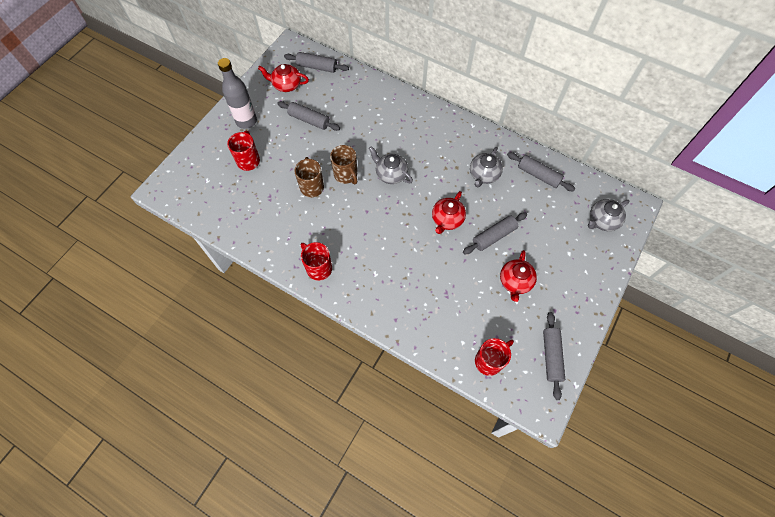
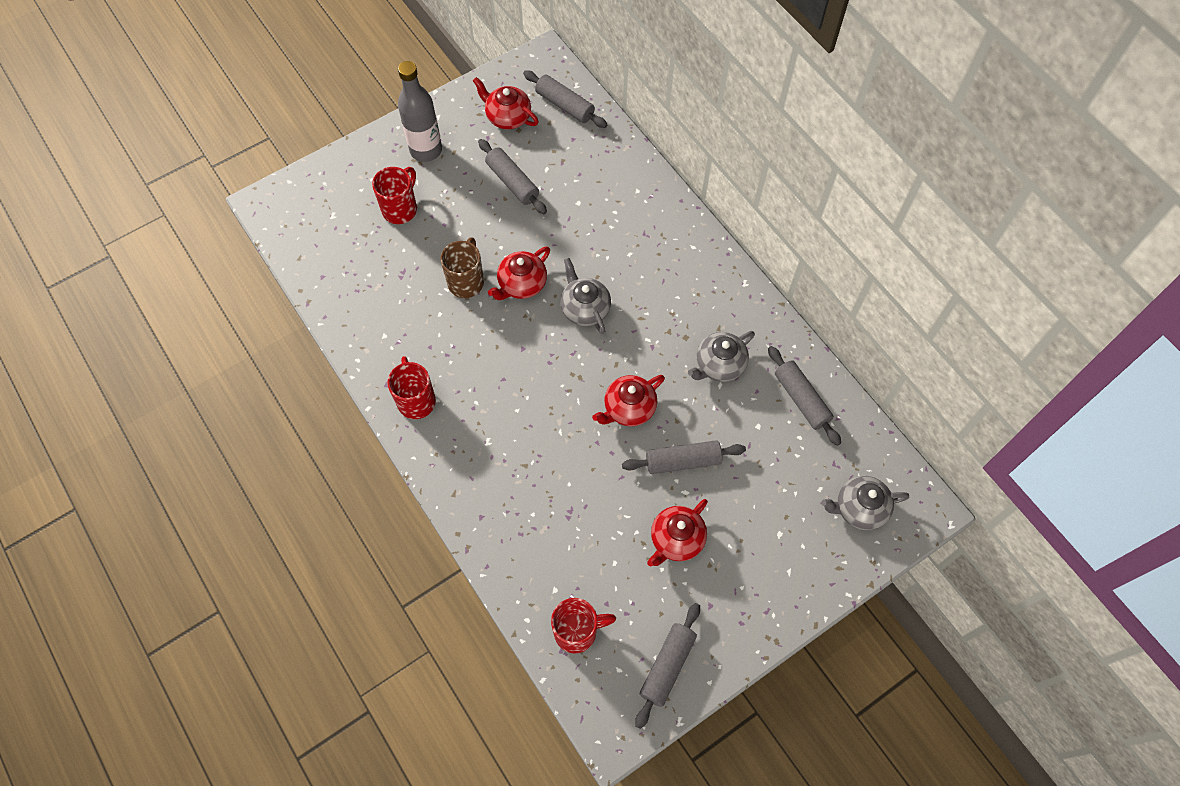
camera: 25 degrees right, 0 degrees up
(346, 175) = (521, 284): brown mug -> red teapot

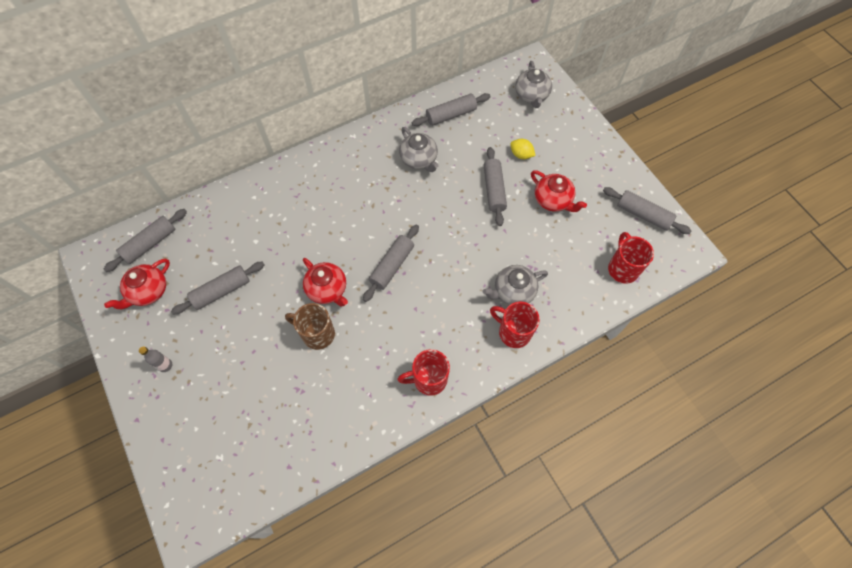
camera: 85 degrees left, 0 degrees up
(400, 209) = (227, 390): red mug -> red mug (513, 332)
(426, 150) = (165, 365): grey bottle -> grey bottle, size x0.45
(557, 348) = (392, 266): none -> grey rolling pin
(585, 308) = (358, 243): grey teapot -> grey teapot (513, 291)
(628, 408) = (449, 220): red teapot -> none
(747, 495) = (521, 155): none -> yellow lemon

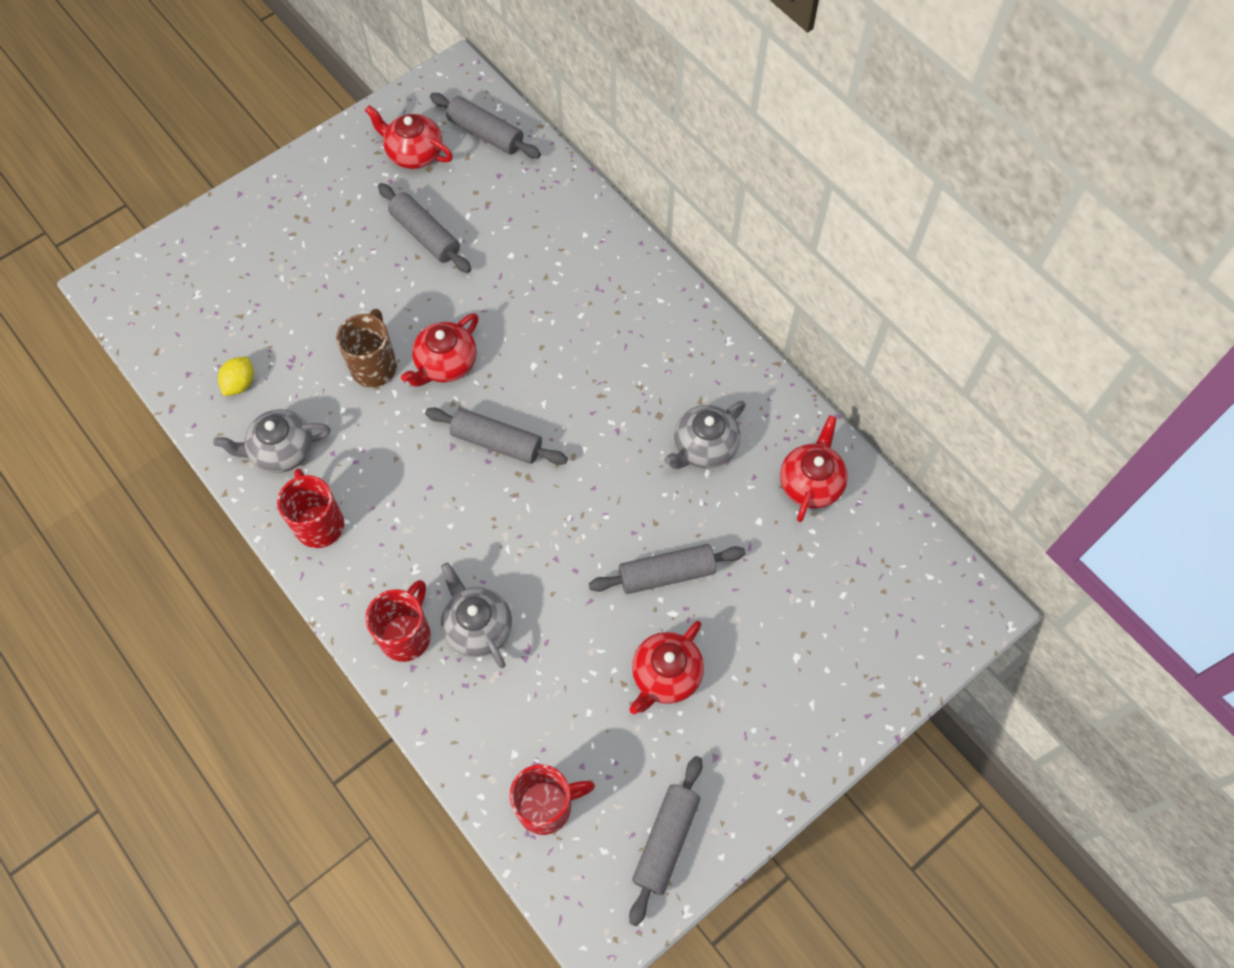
camera: 80 degrees right, 0 degrees up
(165, 365) = (312, 202): grey bottle -> none
(451, 115) = (811, 483): grey rolling pin -> red teapot
(521, 155) = (751, 611): yellow lemon -> yellow lemon (240, 384)
(531, 95) = (894, 616): grey teapot -> grey teapot (282, 451)

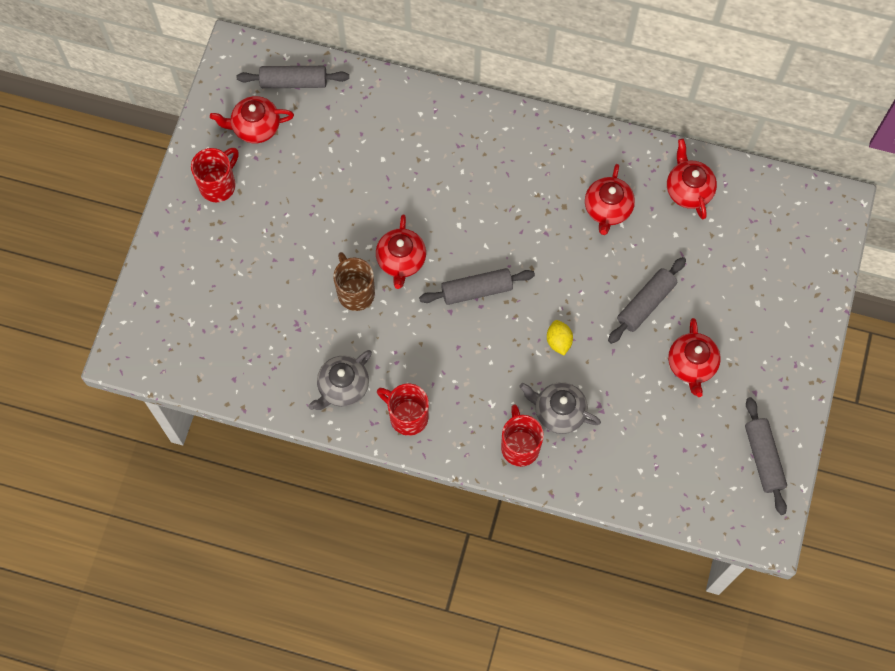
camera: 35 degrees left, 5 degrees up
(240, 384) = (276, 362): yellow lemon -> yellow lemon (558, 341)
(425, 235) = (313, 181): grey rolling pin -> none
(546, 806) = (682, 486): red mug -> red mug (218, 185)
(704, 447) = (607, 209): grey teapot -> red teapot

